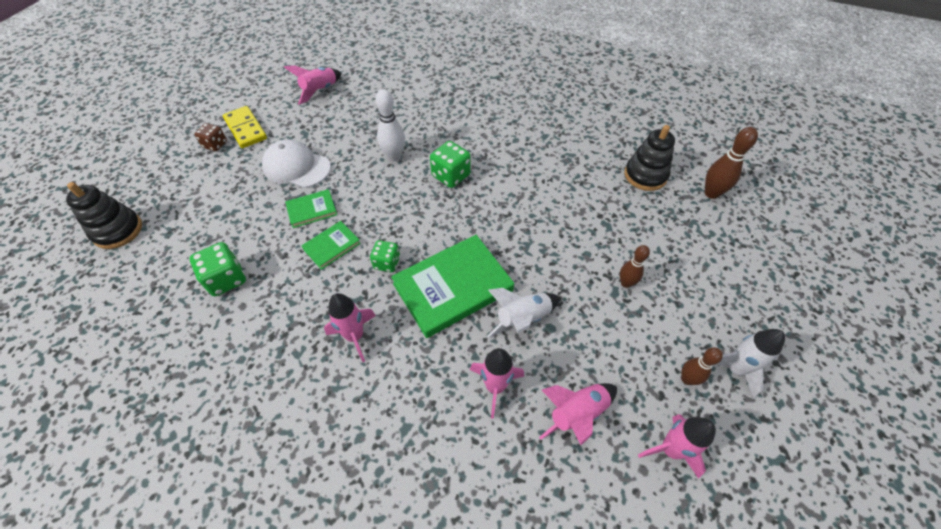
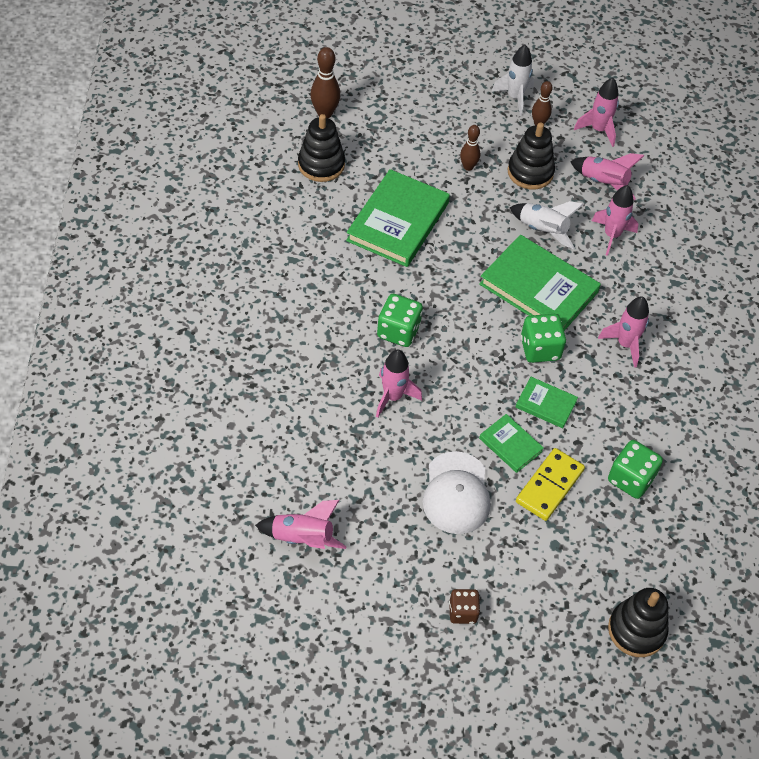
camera: 115 degrees left, 0 degrees up
(245, 129) = (418, 592): yellow domino -> yellow domino (549, 486)
(387, 263) = (540, 349): green dice -> green dice, size x1.51
(394, 156) = (393, 397): white bowling pin -> pink rocket
(566, 208) = (398, 222): none -> green book
(608, 339) = (530, 172): none -> black stacking toy

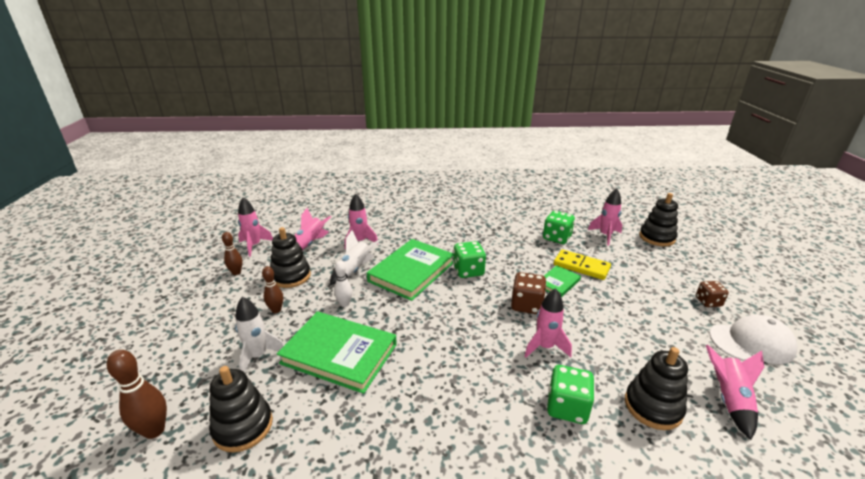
camera: 90 degrees left, 25 degrees down
(303, 465) = (653, 407): none -> black stacking toy
(398, 331) = (472, 347): green dice -> green dice (567, 407)
(456, 493) = (615, 307): white cap -> white cap (751, 342)
(465, 397) = (526, 305): none -> brown dice
(476, 223) = (344, 304): none -> white bowling pin
(515, 97) = (199, 285): white rocket -> white rocket (258, 356)
(546, 404) = (515, 268): green book -> none
(625, 344) = (454, 238): pink rocket -> pink rocket (605, 235)

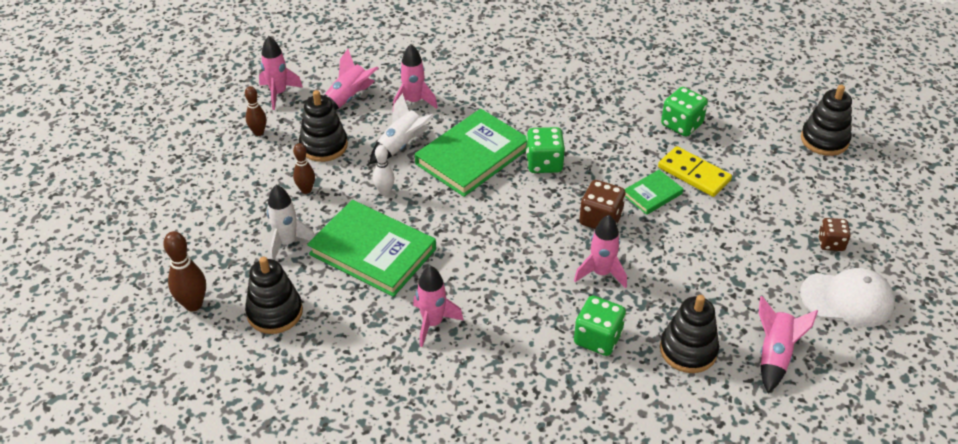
camera: 10 degrees right, 15 degrees up
(605, 235) = (752, 128): pink rocket -> pink rocket (433, 323)

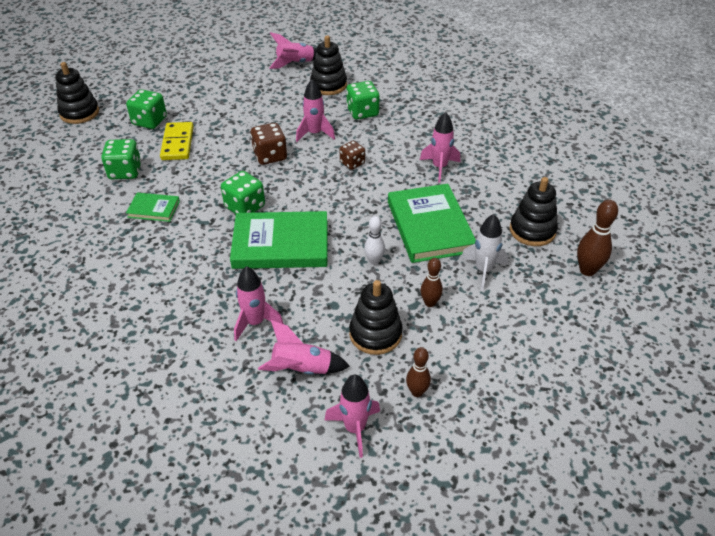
camera: 135 degrees left, 0 degrees up
(401, 146) = (317, 289): white rocket -> none
(652, 194) = (219, 149): green book -> green book (154, 209)
(757, 175) = (149, 121): none -> green dice
(831, 243) = (185, 78): brown dice -> brown dice (352, 163)
(847, 299) = (226, 59): white cap -> none

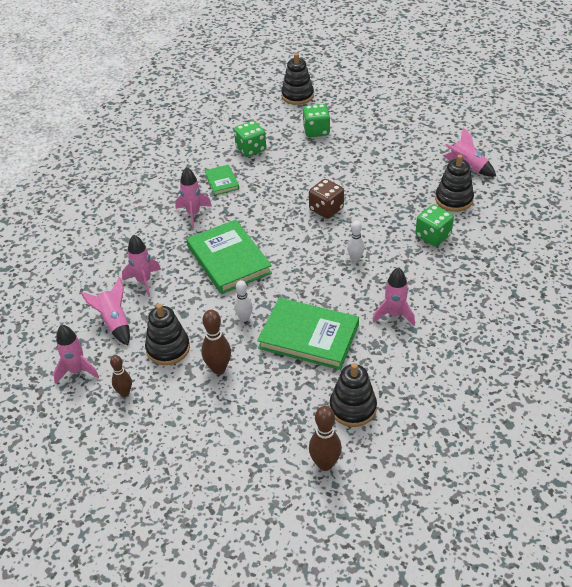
camera: 65 degrees right, 0 degrees up
(177, 143) = (302, 156): yellow domino -> none
(245, 207) = (256, 223): green dice -> none
(314, 134) = (376, 221): pink rocket -> pink rocket (193, 213)
(352, 163) = (355, 258): brown dice -> white bowling pin
(429, 226) = (309, 336): green book -> green book turned 60 degrees clockwise
(430, 303) = (218, 368): brown bowling pin -> brown bowling pin, size x1.52
(483, 270) = (277, 389): white rocket -> none

